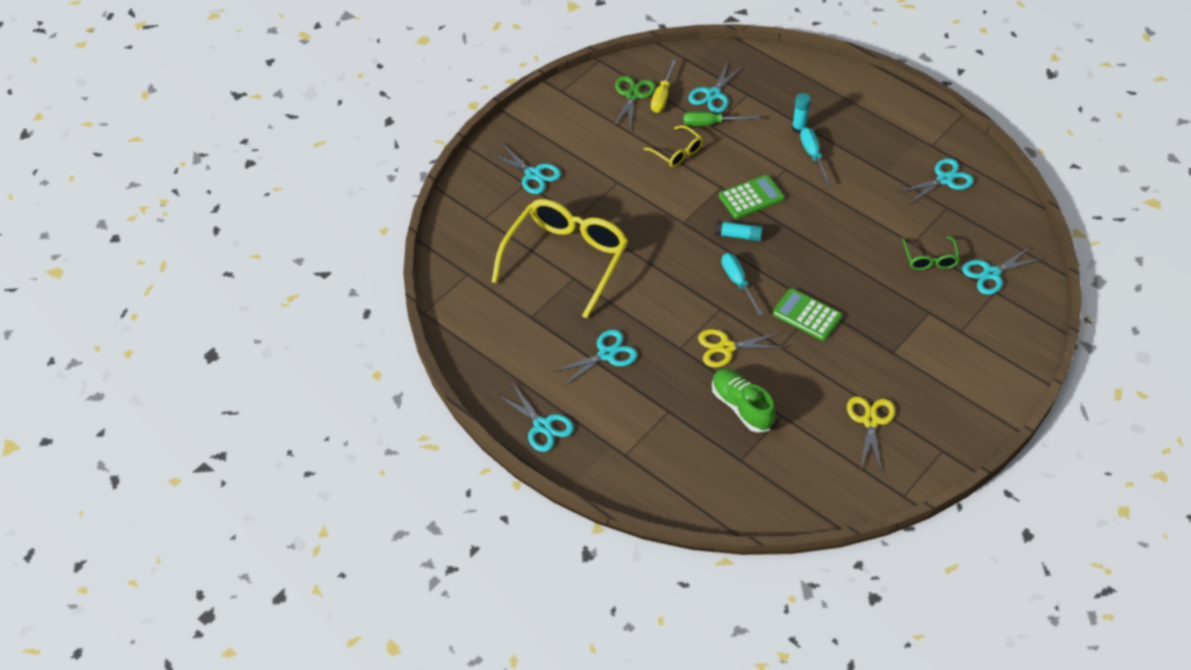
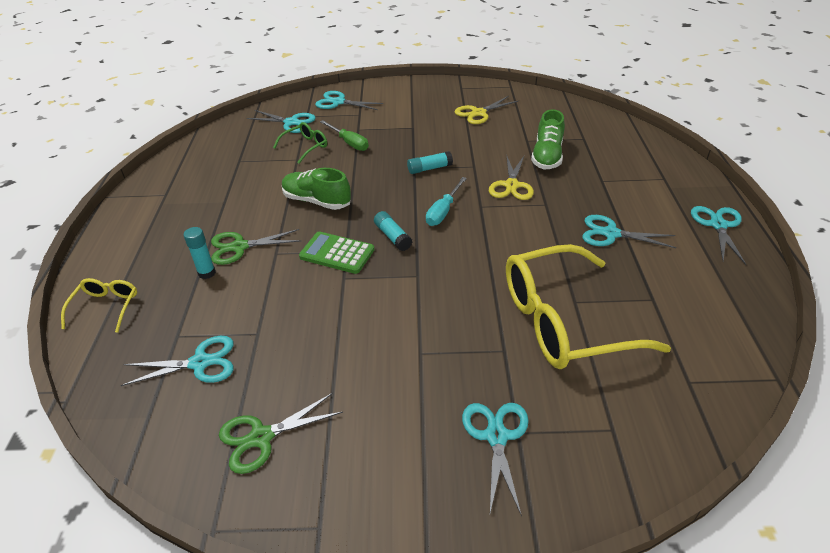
camera: 130 degrees left, 10 degrees down
(662, 96) = (240, 406): yellow screwdriver -> none
(677, 152) = (326, 335): yellow glasses -> yellow glasses (106, 307)
(710, 123) = (254, 336): green screwdriver -> green screwdriver (349, 143)
(726, 348) = (511, 185): yellow scissors -> yellow scissors turned 60 degrees clockwise
(807, 315) = (429, 168): green calculator -> turquoise glue stick
(812, 155) = (239, 247): turquoise screwdriver -> green scissors
(830, 221) = (316, 201): none -> green shoe
(944, 179) = (205, 173): turquoise scissors -> turquoise scissors (338, 102)

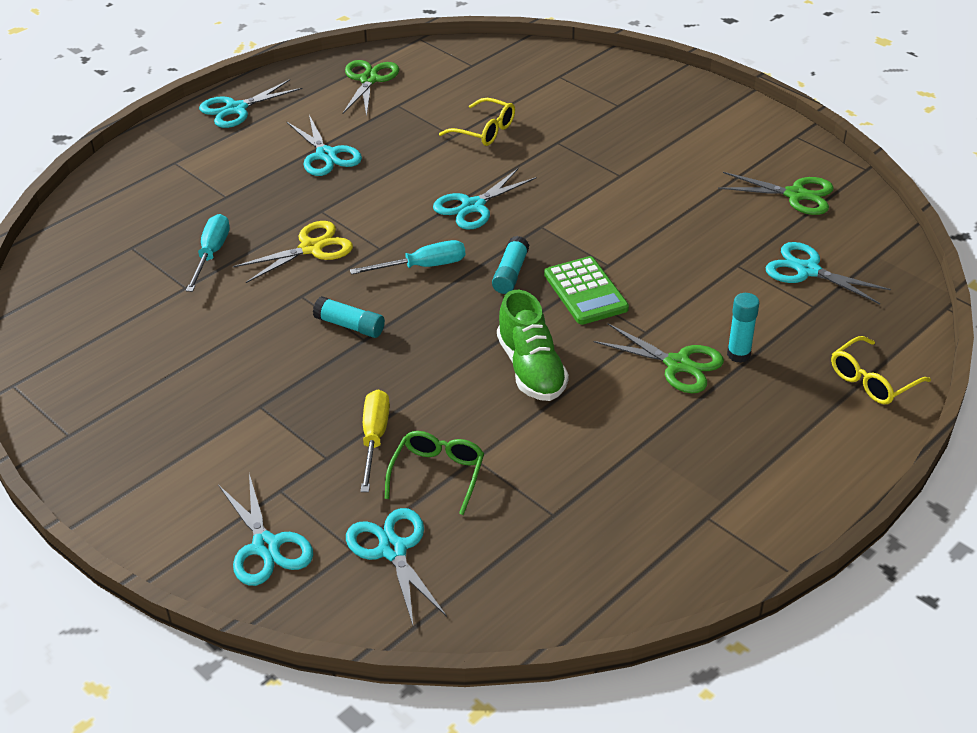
camera: 135 degrees left, 0 degrees up
(305, 147) = (437, 475): green glasses -> green glasses turned 105 degrees clockwise
(349, 143) = (374, 438): green screwdriver -> yellow screwdriver
(479, 113) = (146, 367): yellow scissors -> none
(496, 436) = (634, 111): turquoise scissors -> turquoise scissors (473, 206)
(547, 156) = (211, 254): green shoe -> turquoise screwdriver
(565, 321) = (484, 131): yellow glasses -> yellow glasses, size x0.45
(712, 305) = (369, 80): none -> green scissors

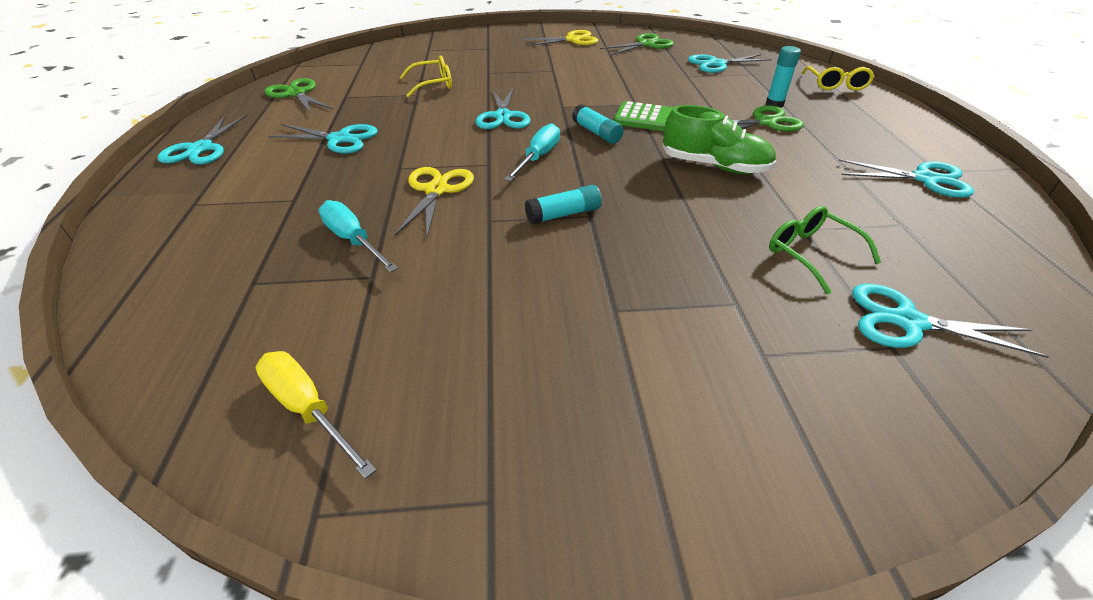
camera: 50 degrees left, 0 degrees up
(266, 546) = (854, 408): turquoise scissors -> turquoise scissors (925, 179)
(374, 438) = (732, 265): yellow screwdriver -> yellow screwdriver (308, 409)
(728, 141) = (572, 40): none -> yellow scissors

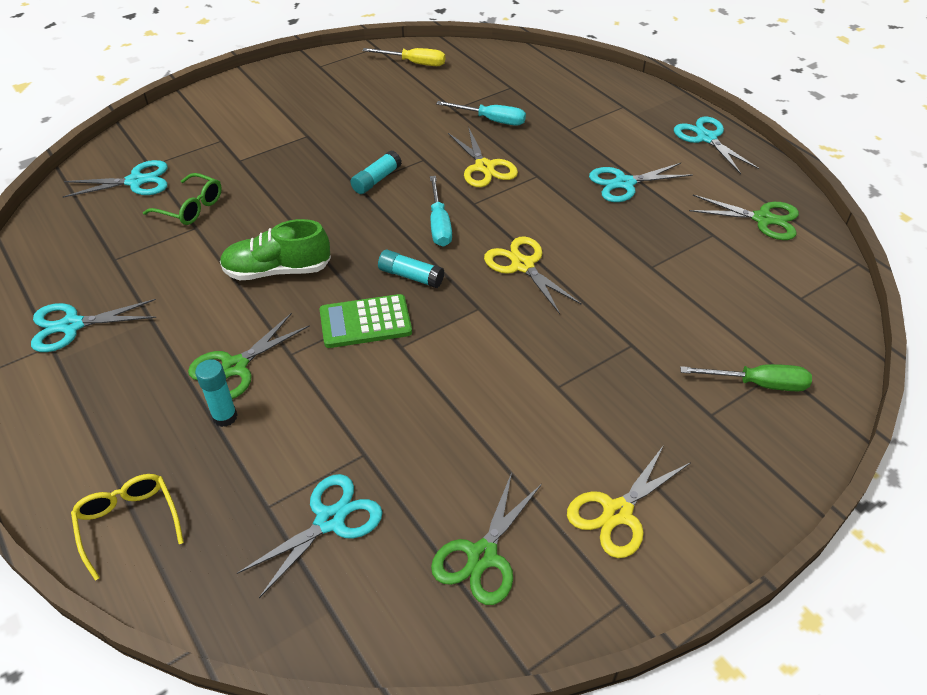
camera: 150 degrees right, 5 degrees up
(432, 84) = (659, 290): yellow glasses -> none
(447, 49) = (758, 384): none -> green screwdriver
(503, 116) = (522, 265): turquoise scissors -> yellow scissors

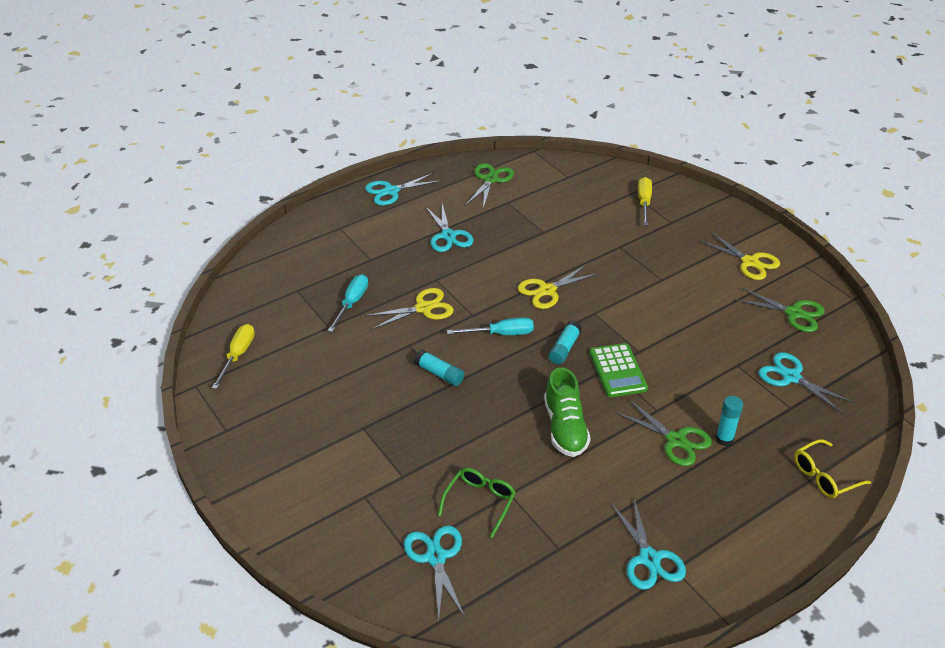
camera: 90 degrees left, 5 degrees down
(758, 384) = (644, 202): green screwdriver -> yellow screwdriver

